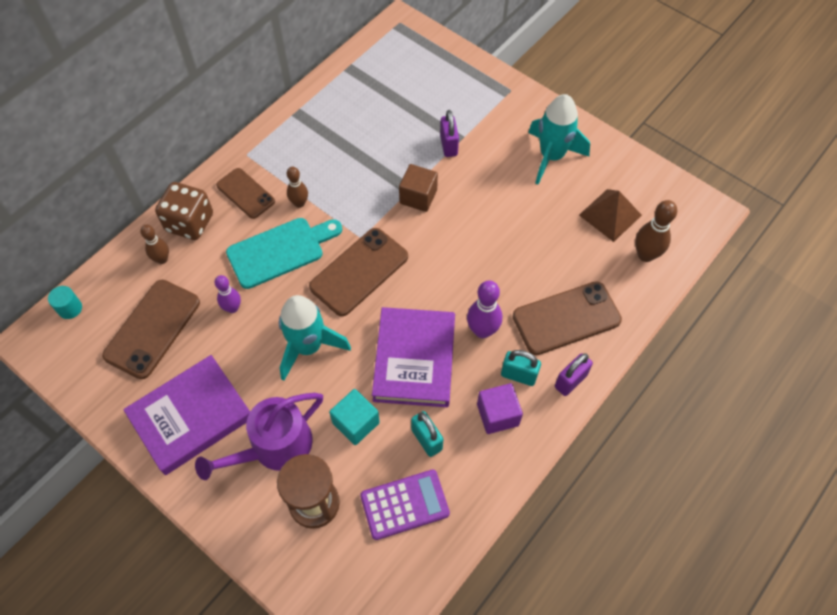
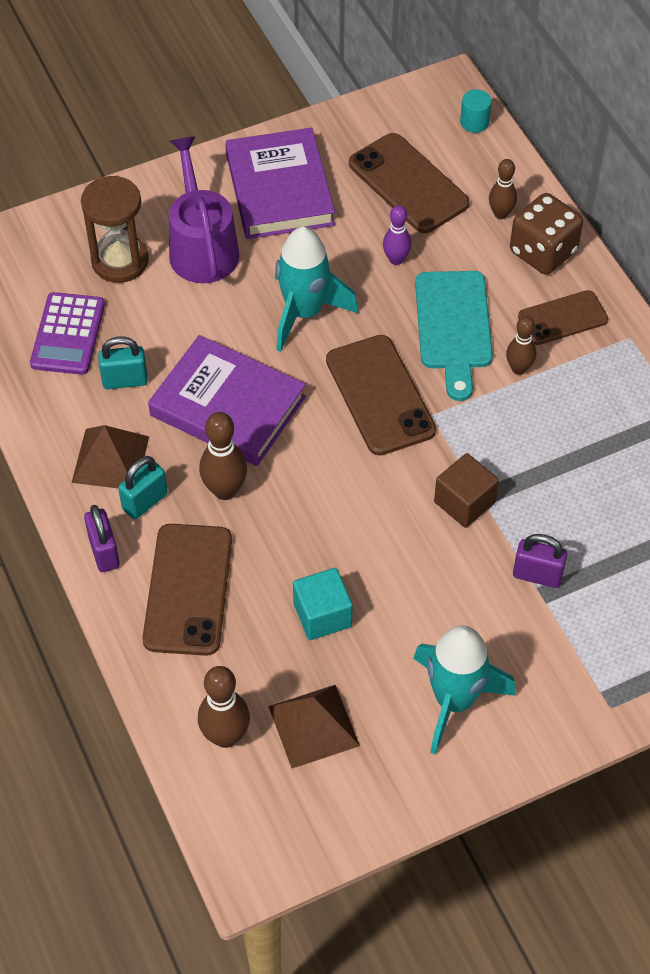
camera: 115 degrees right, 5 degrees down
(356, 423) = (184, 324): turquoise cube -> turquoise cube (322, 615)
(482, 330) = (225, 490): purple bowling pin -> brown bowling pin
(497, 415) = (110, 459): purple cube -> brown pyramid

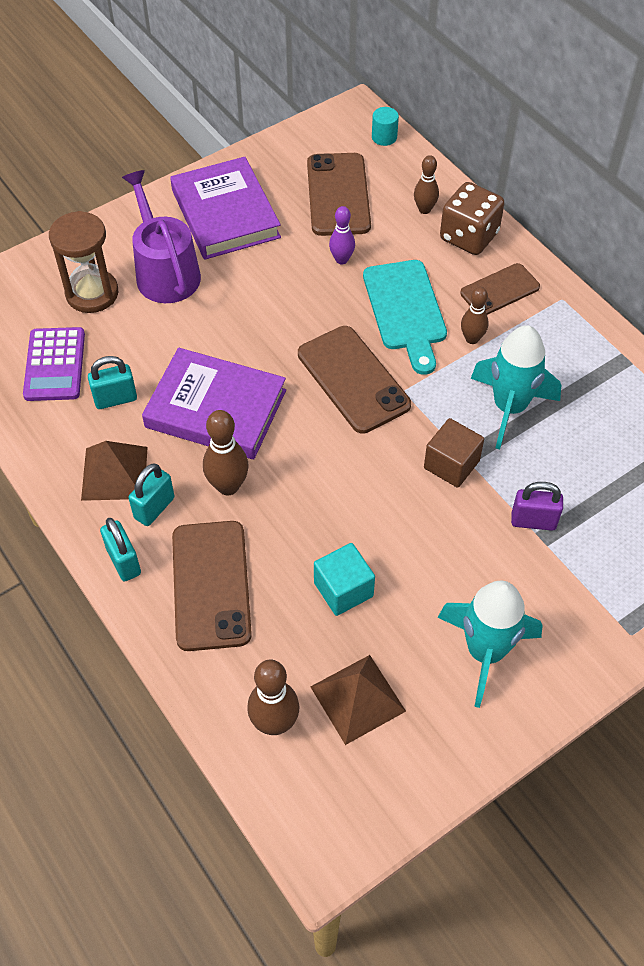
camera: 10 degrees left, 0 degrees up
(104, 552) = (124, 562): purple padlock -> turquoise padlock
(304, 312) = (269, 316): turquoise rocket -> turquoise rocket (509, 408)
(408, 184) = (338, 195): brown phone -> brown phone turned 45 degrees clockwise

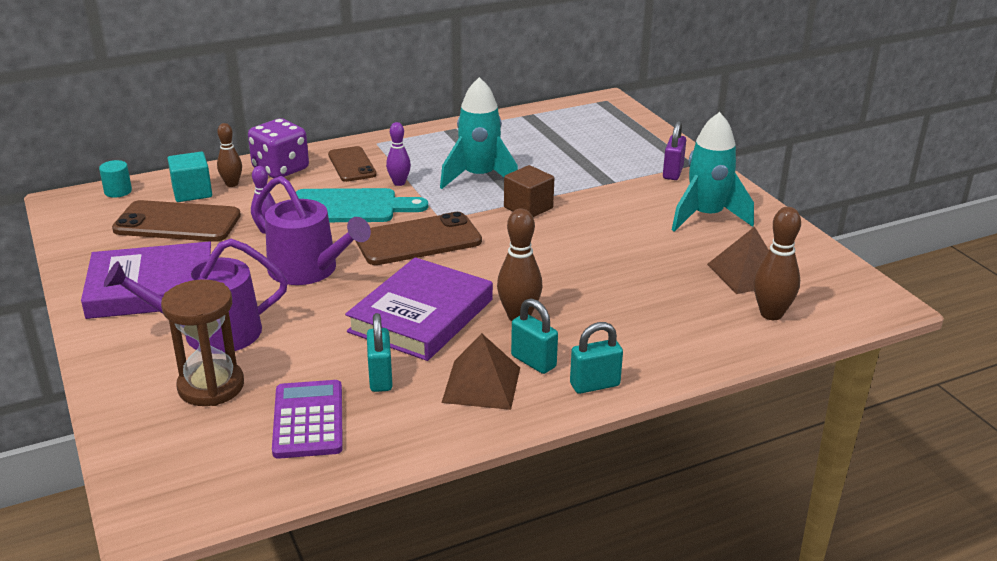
camera: 80 degrees left, 25 degrees down
(55, 365) = (308, 420): purple calculator -> purple calculator turned 105 degrees counterclockwise
(211, 585) = (629, 335): brown phone -> none
(277, 309) = (309, 270): none -> purple watering can
(343, 589) = (643, 269): turquoise cube -> turquoise cube (192, 192)
(469, 236) = (280, 169): brown dice -> purple dice
(472, 339) = (399, 183): brown bowling pin -> purple bowling pin
(533, 521) = (592, 183): purple padlock -> purple padlock (672, 173)

